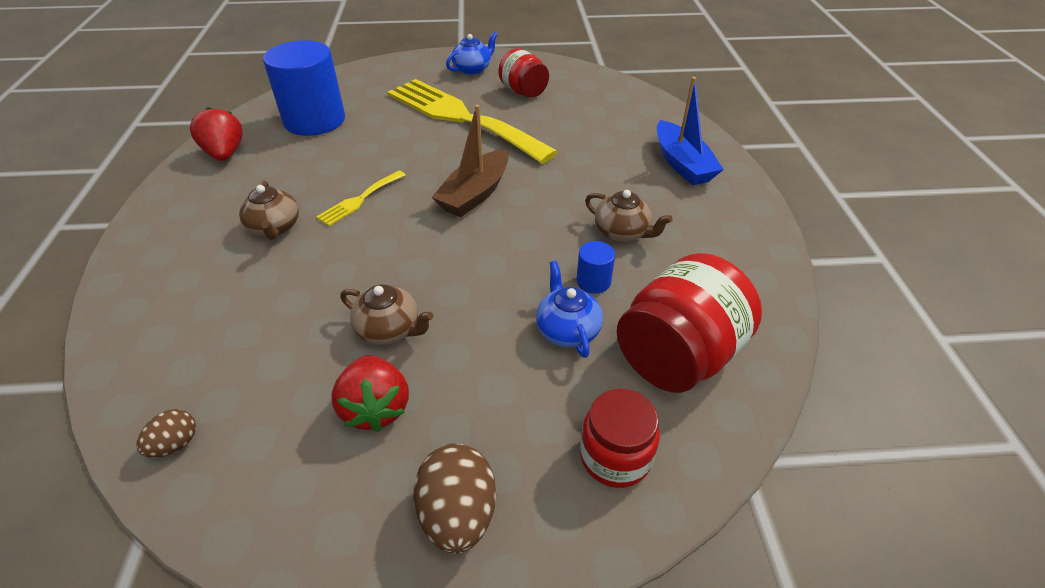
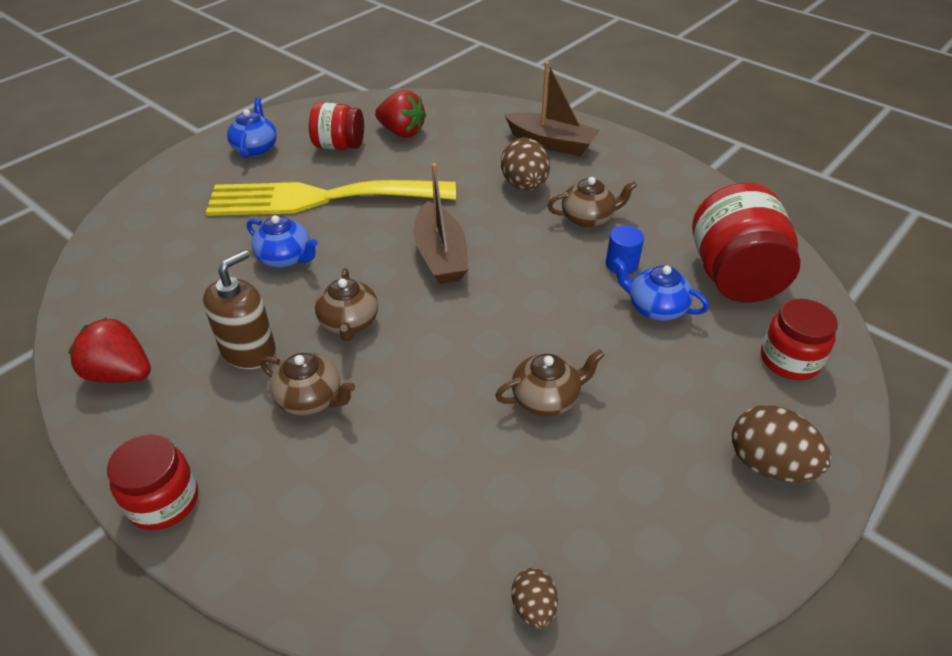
camera: 45 degrees left, 0 degrees up
(142, 229) = (164, 501): none -> red jar
(291, 181) = (249, 350): none -> brown soap dispenser
(314, 120) = (168, 282): blue cylinder -> none
(359, 200) = (349, 323): yellow fork -> brown teapot
(376, 408) = (625, 453): red strawberry -> red strawberry (402, 132)
(388, 141) = (285, 258): none -> blue teapot
(610, 182) = (524, 185): none -> brown egg
(682, 164) = (551, 143): blue boat -> brown boat

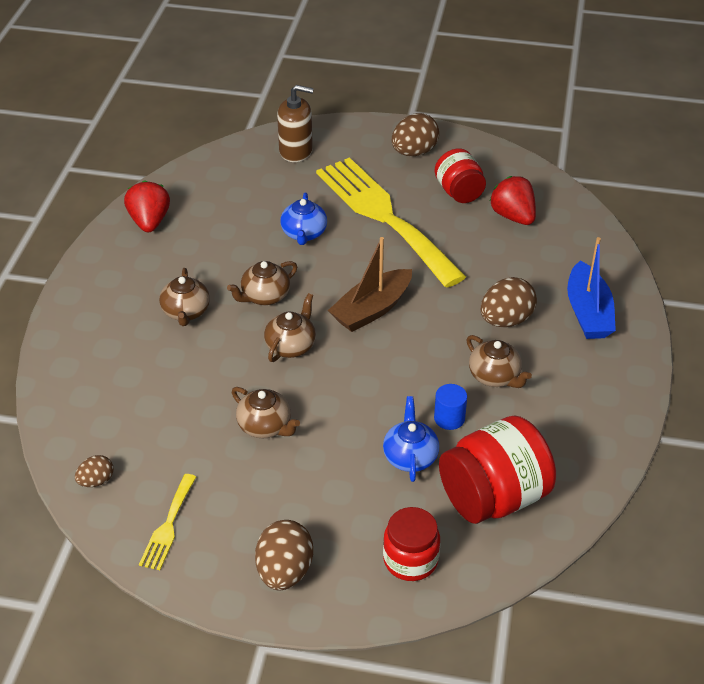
camera: 60 degrees right, 0 degrees up
(164, 501) = (75, 292): red jar -> none
(249, 350) = (206, 264): brown soap dispenser -> brown soap dispenser (296, 151)
(256, 148) = (414, 152): blue teapot -> brown egg
(402, 132) = (513, 216): red strawberry -> red strawberry turned 150 degrees clockwise
(442, 331) = (291, 346): none -> brown teapot
(551, 143) = (588, 312): brown boat -> blue boat
(652, 552) = (168, 526): none -> yellow fork

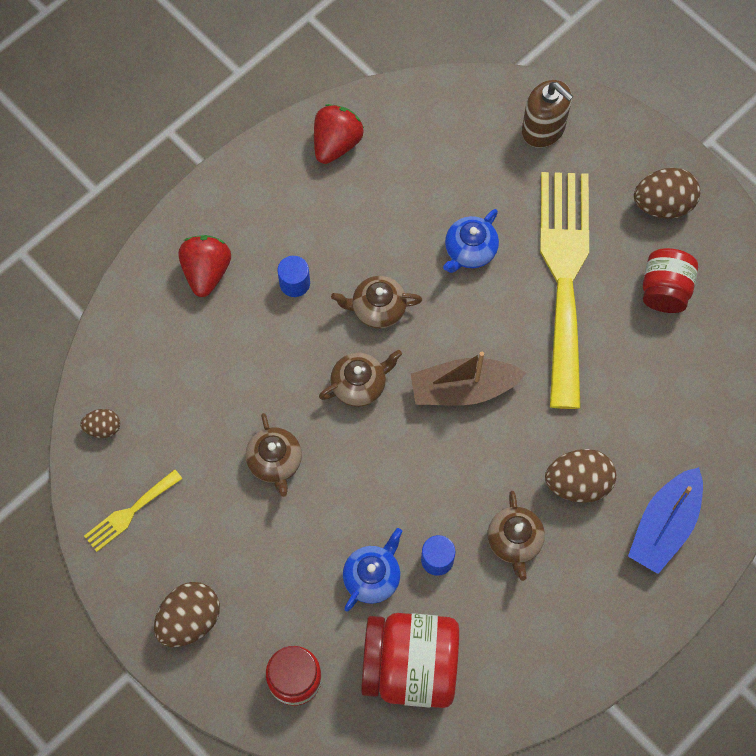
camera: 35 degrees right, 25 degrees up
(186, 312) = (294, 283): brown teapot -> blue cylinder
(513, 216) = (693, 357): red strawberry -> red strawberry (206, 272)

